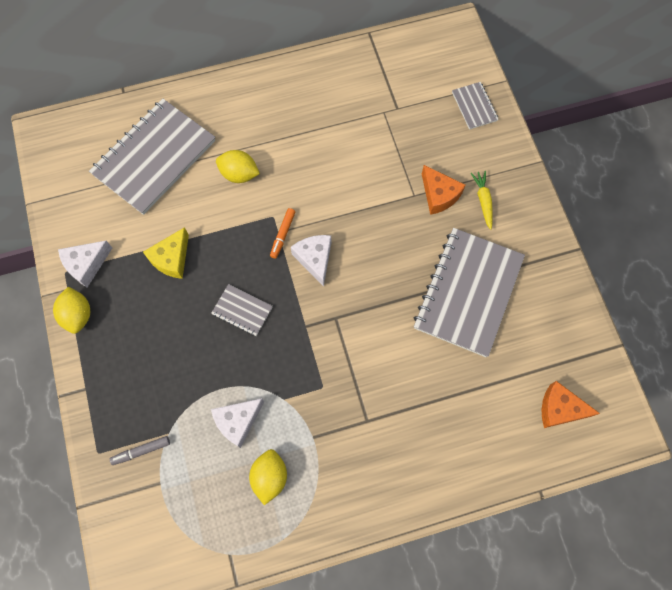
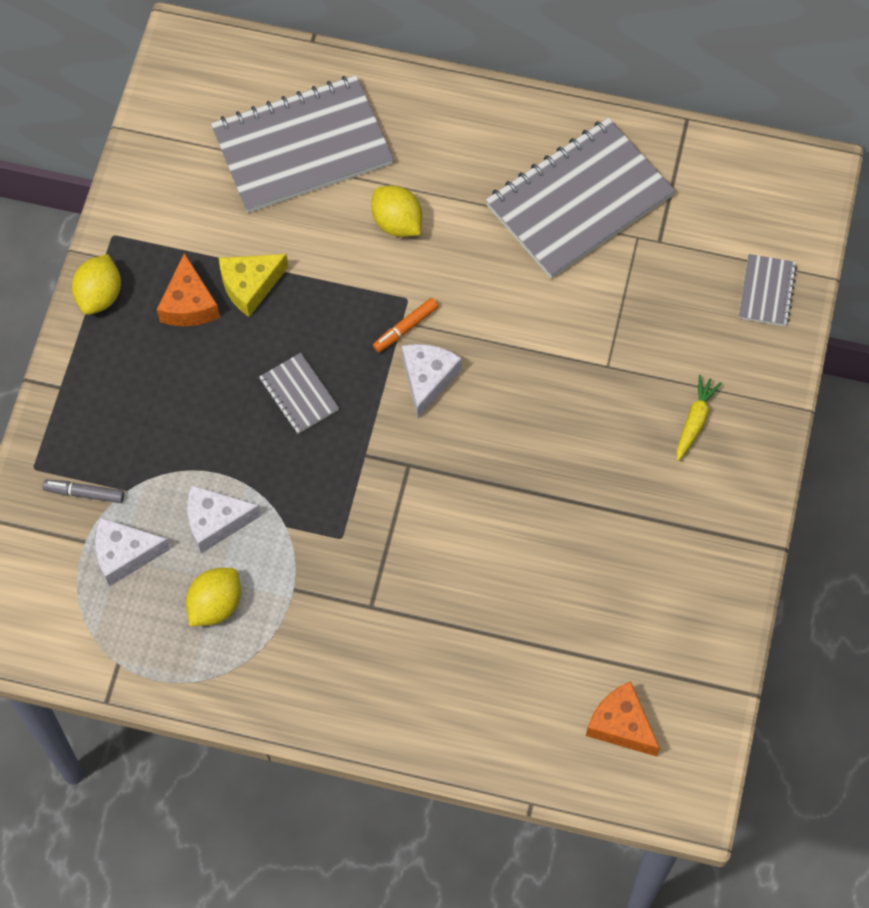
camera: 30 degrees right, 5 degrees down
(86, 265) = (143, 239): white cheese -> white cheese (125, 554)
(439, 195) = (640, 383): orange cheese -> orange cheese (189, 304)
(468, 293) = (597, 524): grey notebook -> grey notebook (579, 201)

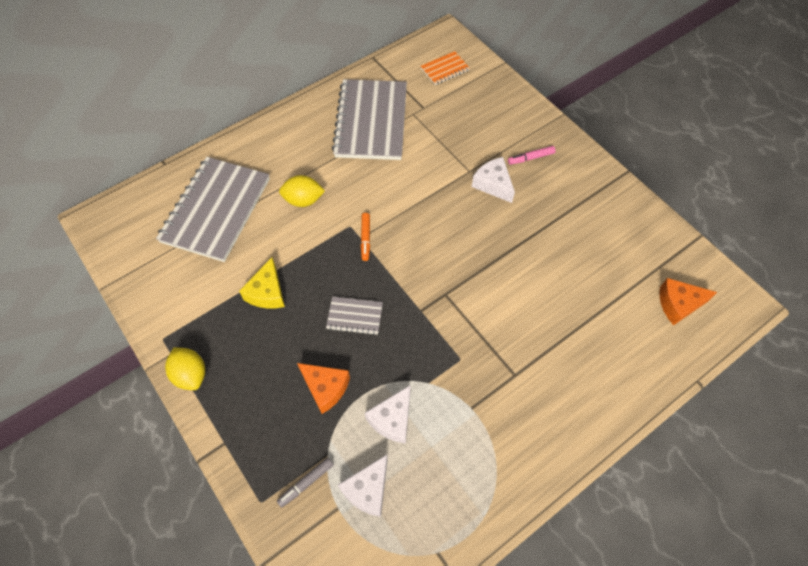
camera: 50 degrees left, 5 degrees down
(189, 304) = (246, 331): orange cheese -> orange cheese (325, 388)
(215, 605) = (445, 460): yellow lemon -> none
(427, 379) = (404, 250): white cheese -> white cheese (493, 184)
(695, 421) = (530, 158): yellow carrot -> pink marker
(749, 217) = (444, 69): none -> orange notebook
(766, 291) = (488, 88): grey notebook -> none

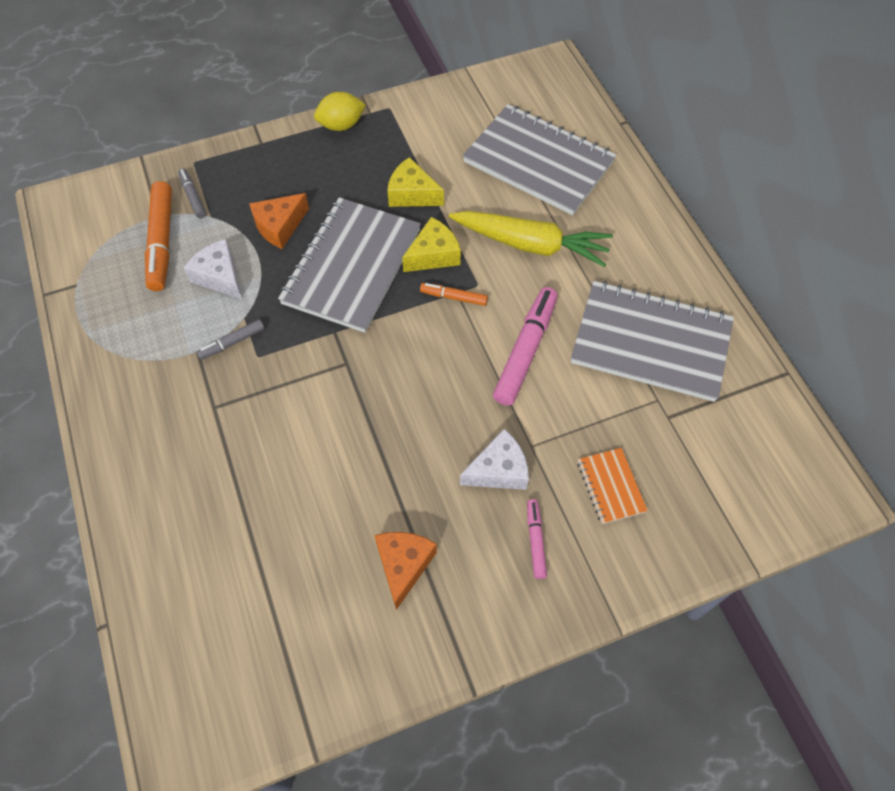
camera: 105 degrees right, 0 degrees up
(303, 200) = (530, 245): yellow lemon -> yellow carrot
(328, 261) = (434, 255): none -> yellow cheese
(355, 316) = (352, 266): grey notebook -> grey notebook, size x2.24
(367, 490) = (161, 242): white cheese -> orange marker
(398, 186) = (525, 351): none -> pink marker
(444, 69) = (749, 469): orange notebook -> orange notebook (611, 486)
(454, 383) = (232, 342): none -> grey marker
(678, 304) = (218, 653): orange cheese -> orange cheese (403, 565)

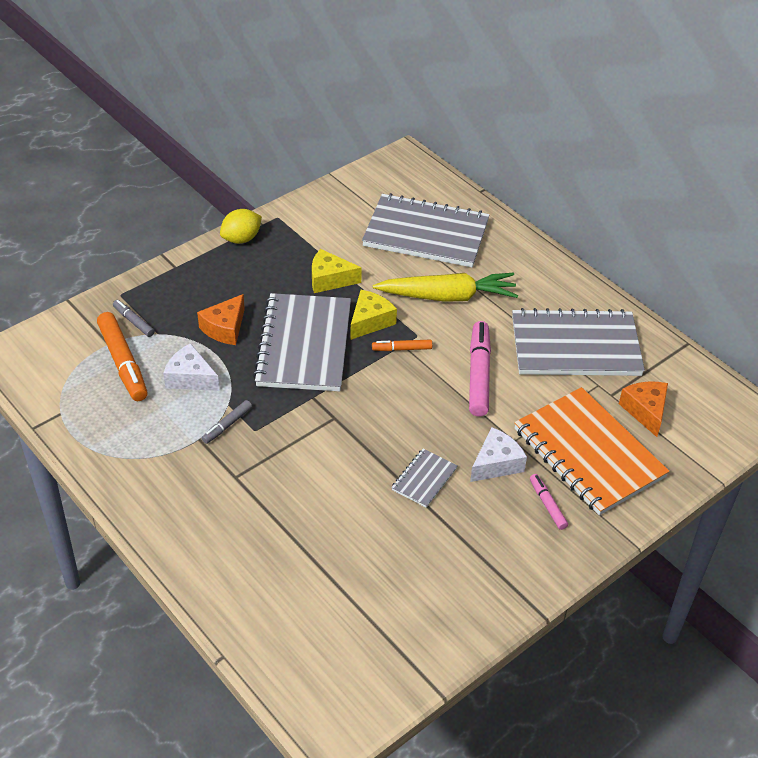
camera: 20 degrees left, 15 degrees down
(403, 565) = (451, 548): orange cheese -> orange cheese (645, 411)
(410, 467) = (424, 479): none -> grey notebook
(611, 486) = (588, 453): orange notebook -> orange notebook, size x2.24

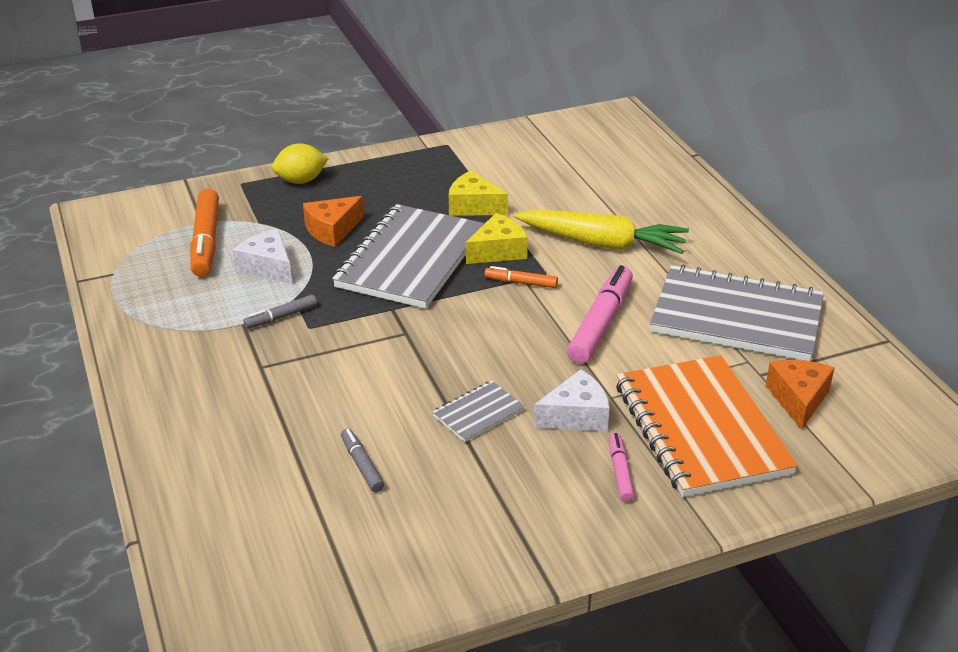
camera: 20 degrees right, 10 degrees down
(134, 321) = (240, 208): grey marker -> grey marker (362, 465)
(241, 239) = (397, 156): yellow lemon -> yellow lemon (301, 181)
(426, 234) = (607, 183): grey notebook -> none

